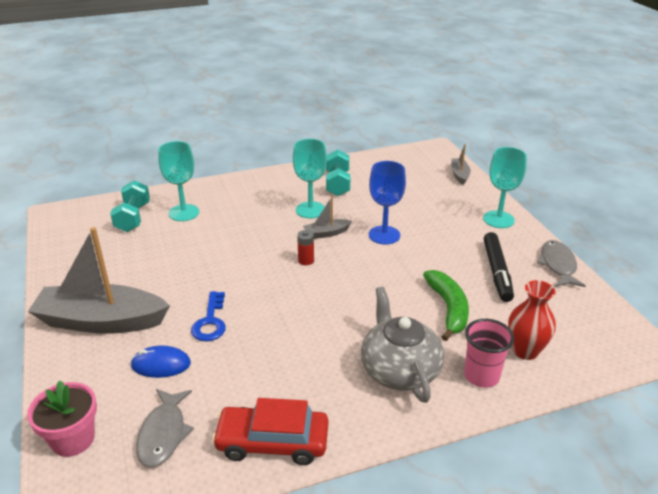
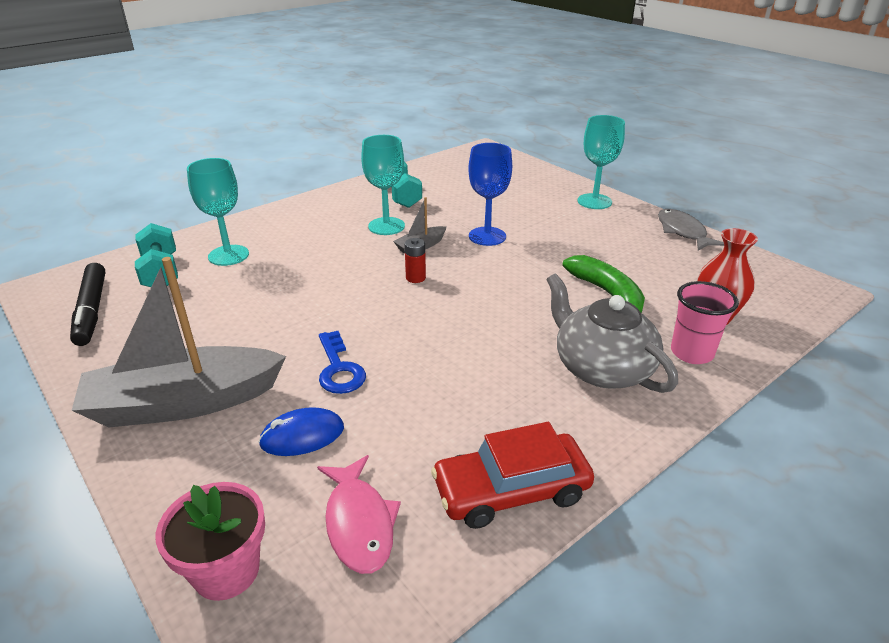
camera: 20 degrees left, 0 degrees up
(163, 434) = (359, 523): grey fish -> pink fish
(459, 175) = (525, 168): grey boat -> none
(497, 272) = (629, 249): black marker -> black marker (91, 310)

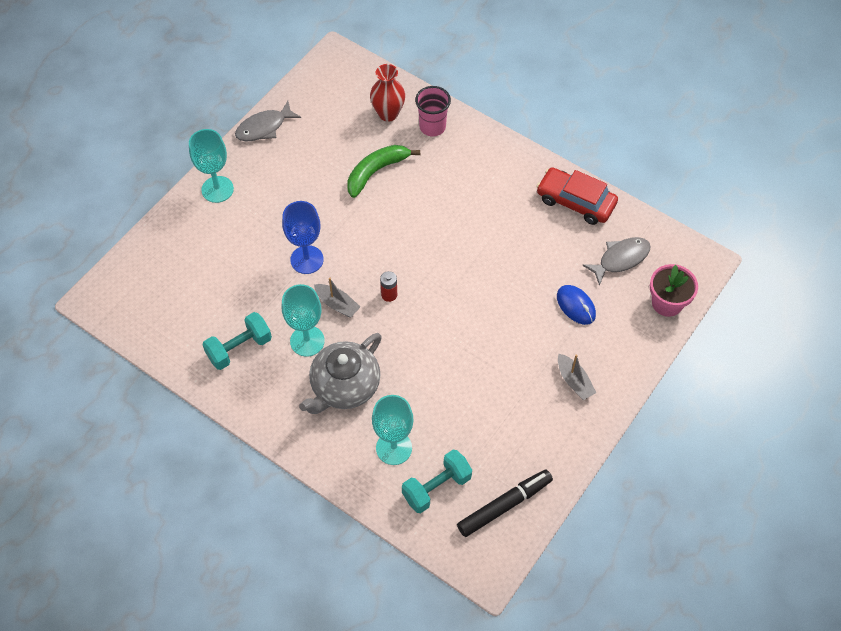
camera: 105 degrees left, 25 degrees up
(184, 403) = (574, 381): grey boat -> grey boat, size x0.44
(339, 369) = (513, 308): blue key -> none
(359, 523) = (620, 259): pink fish -> grey fish
(511, 490) = (575, 201): red car -> red car turned 150 degrees clockwise
(601, 368) = (463, 170): grey teapot -> grey teapot (344, 386)

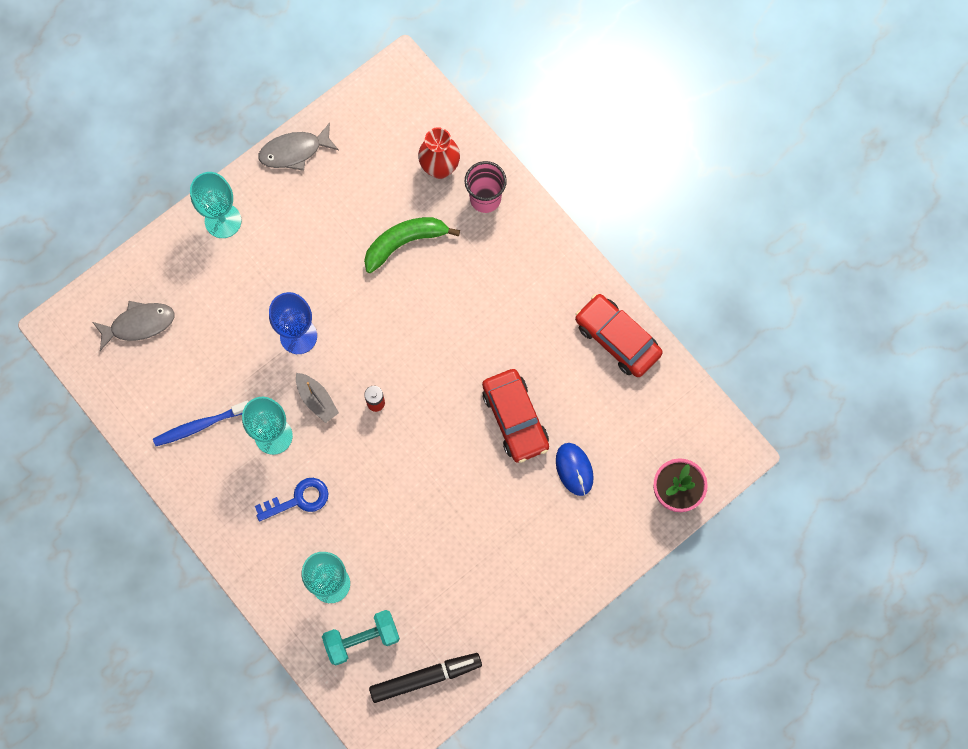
camera: 15 degrees right, 15 degrees up
(239, 348) = (200, 425): turquoise dumbbell -> blue toothbrush
(344, 386) = (298, 499): grey teapot -> blue key
(512, 279) = (515, 418): none -> red car
(574, 381) = (543, 558): grey boat -> none
(620, 259) = (643, 425): grey fish -> grey fish (138, 324)

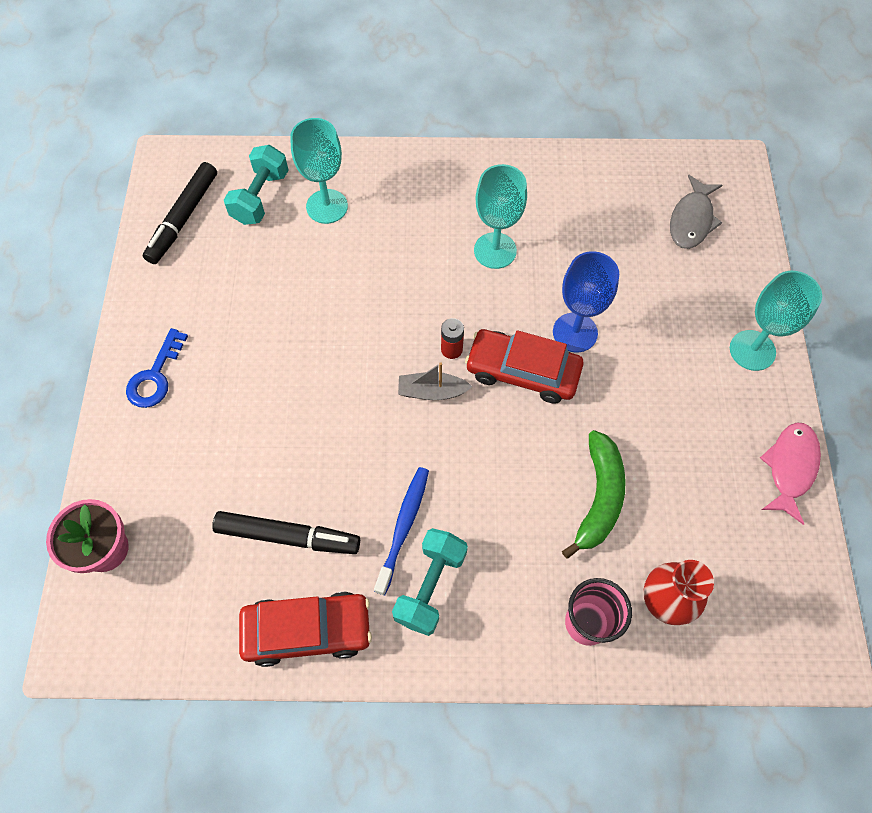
camera: 130 degrees right, 10 degrees down
(200, 425) = (554, 205): blue toothbrush -> blue toothbrush (403, 527)
(294, 151) = (790, 468): grey fish -> pink fish
(298, 499) = (420, 231): blue key -> blue key (155, 376)
(316, 400) = (498, 305): grey boat -> grey boat (432, 391)
(515, 418) = (323, 457): red car -> red car (522, 371)
(537, 294) = (430, 586): none -> turquoise dumbbell
(574, 469) = (223, 471): blue mouse -> none
(578, 395) = (288, 536): none -> black marker

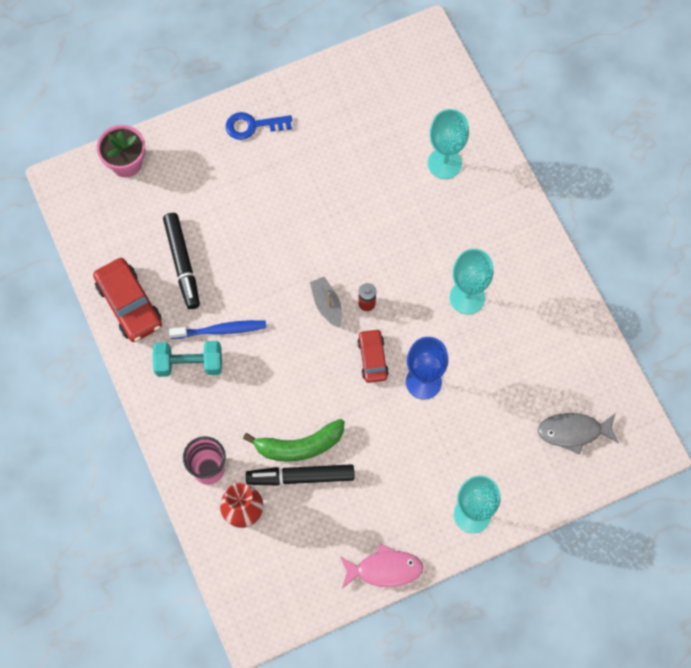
camera: 65 degrees right, 5 degrees up
(183, 218) = (383, 74): black marker -> black marker (300, 477)
(260, 197) = (428, 115): turquoise dumbbell -> none
(522, 371) = (372, 358): red car -> red car, size x0.62

